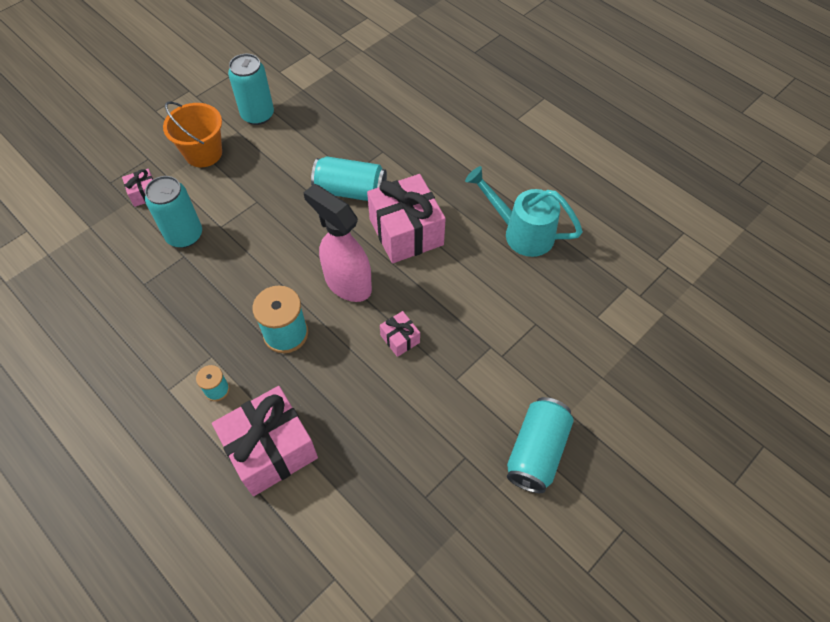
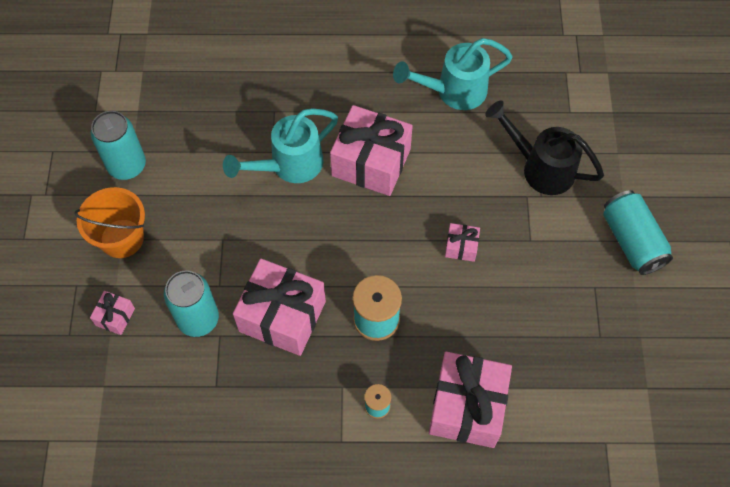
camera: 45 degrees left, 5 degrees up
(232, 278) = (282, 316): none -> pink gift
(347, 283) = (375, 240): pink spray bottle -> none
(351, 191) = (289, 166): turquoise can -> turquoise watering can
(525, 336) = (540, 167): none -> black watering can

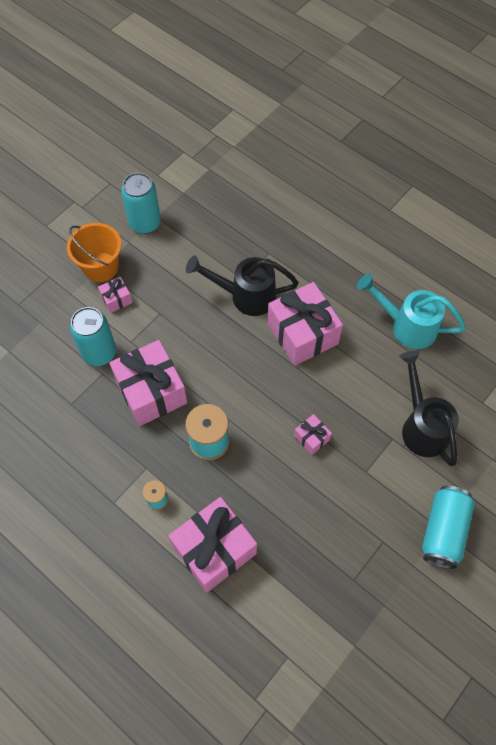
camera: 40 degrees right, 0 degrees up
(115, 317) = (53, 313): pink gift -> pink gift (116, 299)
(289, 166) = (245, 296): turquoise watering can -> black watering can

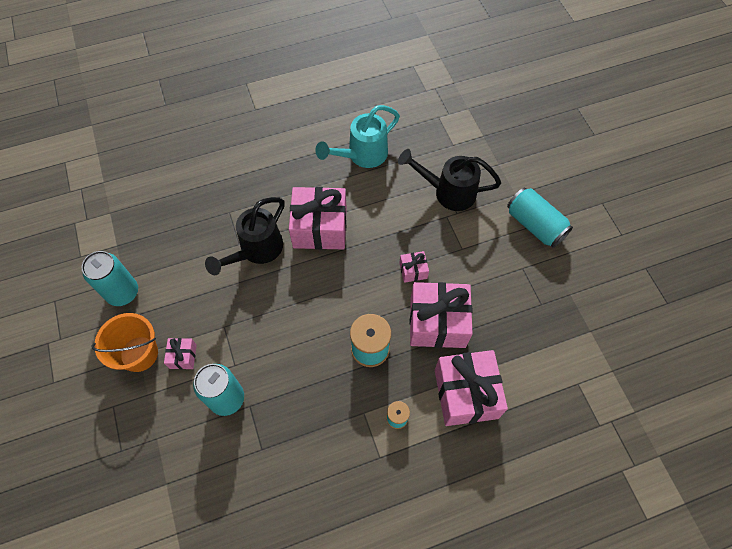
camera: 60 degrees left, 0 degrees up
(151, 391) = (295, 372): pink gift -> pink gift (437, 322)

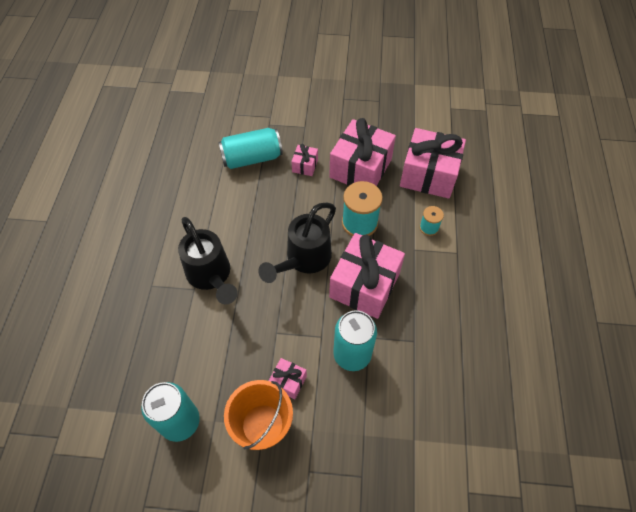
camera: 65 degrees left, 5 degrees down
(320, 228) = (220, 216): pink gift -> pink gift (364, 285)
(362, 155) = (167, 156): turquoise watering can -> none
(448, 192) = (247, 114): black watering can -> black watering can (304, 260)
(535, 225) = (311, 76): turquoise can -> turquoise can (252, 158)

